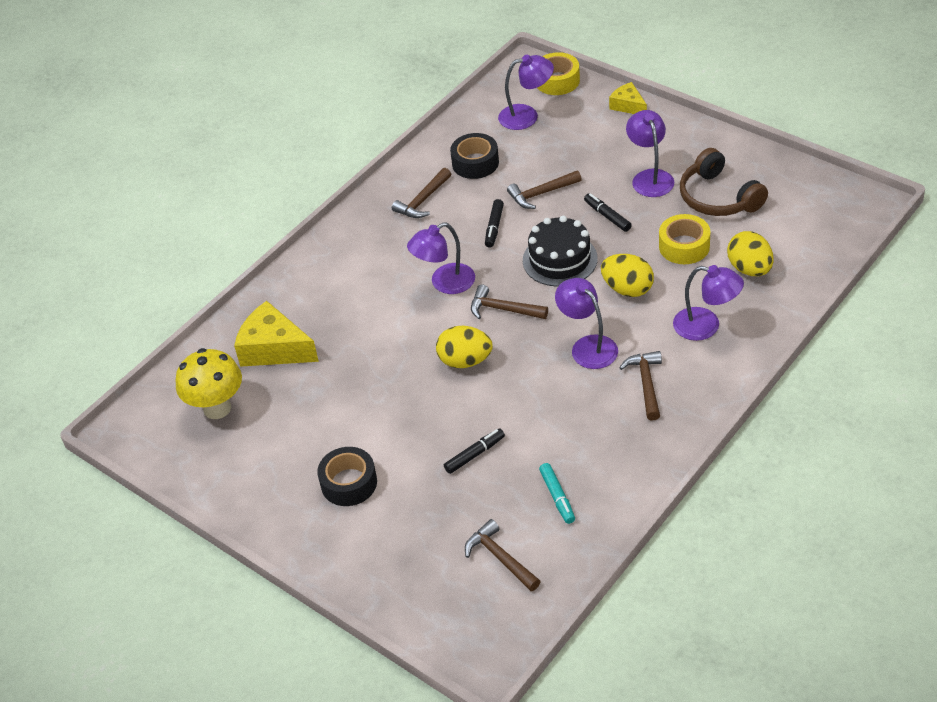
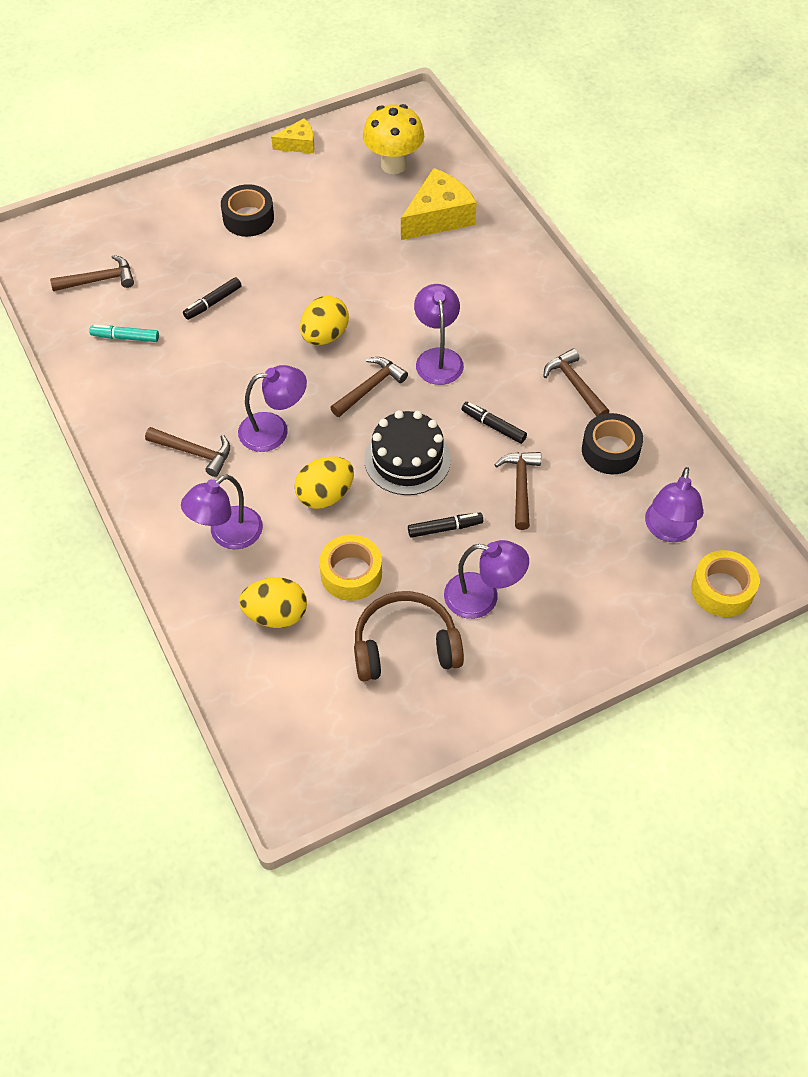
camera: 110 degrees right, 10 degrees up
(474, 455) = (213, 302): black marker -> black marker turned 60 degrees clockwise
(628, 105) = (629, 640): yellow cheese -> yellow cheese (298, 144)

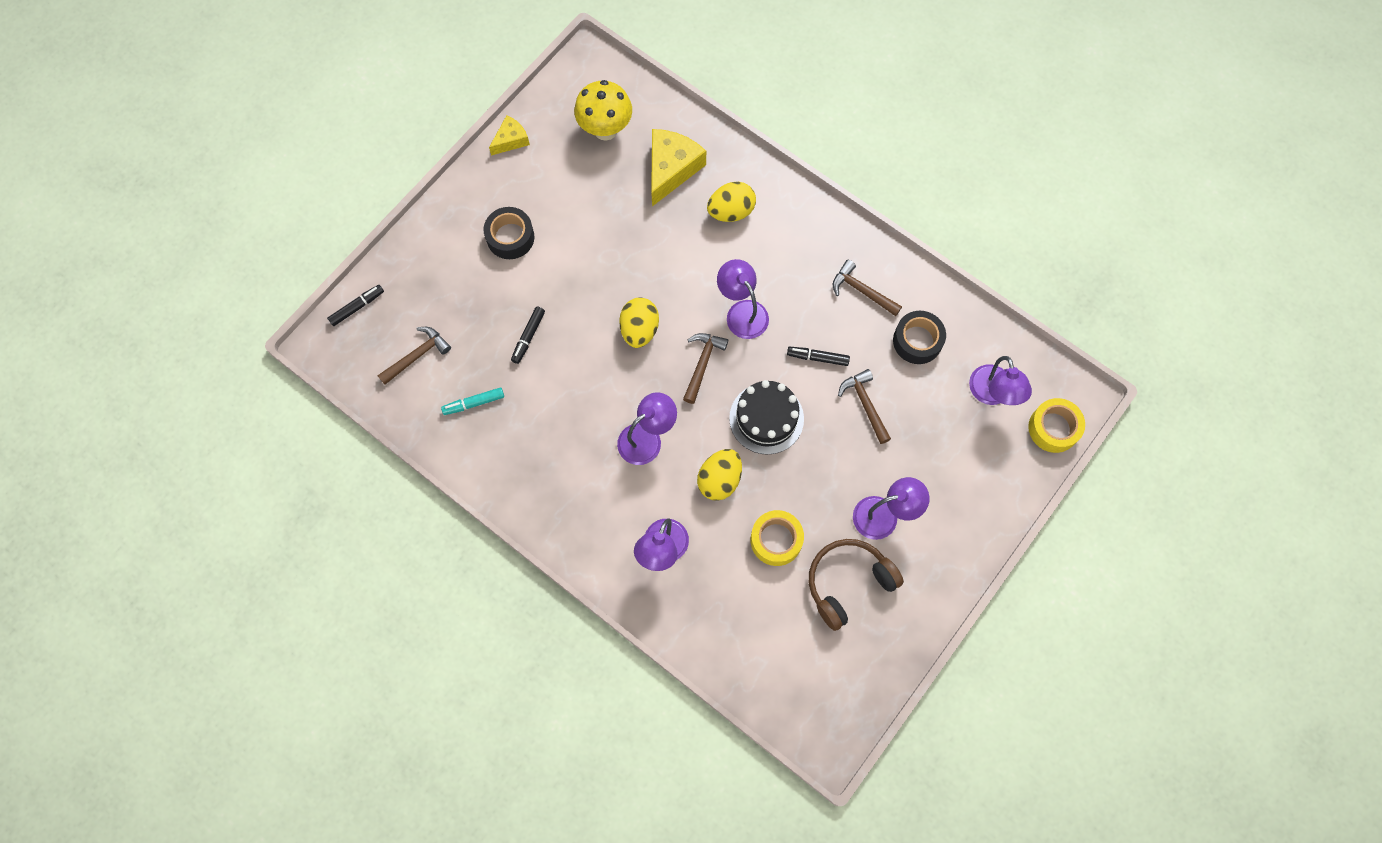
camera: 25 degrees left, 15 degrees up
(194, 452) = (594, 487): brown hammer -> none
(276, 615) = (738, 602): yellow egg -> yellow egg (731, 211)
(444, 528) = (826, 468): black marker -> black marker (357, 307)

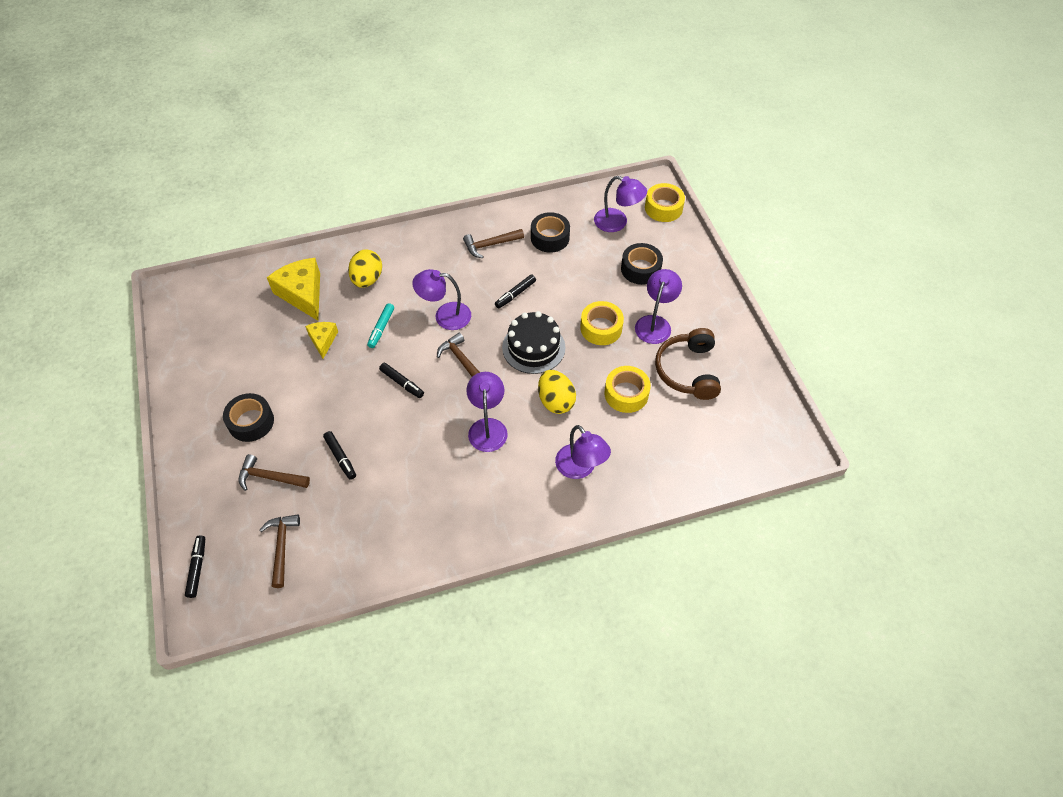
camera: 55 degrees left, 15 degrees down
(474, 403) = (359, 528): turquoise marker -> turquoise marker (381, 328)
(511, 140) = (176, 375): yellow cheese -> yellow cheese (323, 340)
(605, 129) = (232, 313): yellow mushroom -> none
(639, 330) = (402, 383): yellow egg -> black marker
(838, 466) = (601, 328): none -> yellow tape
(865, 404) = (570, 289): brown hammer -> brown hammer (270, 477)
(946, 457) = (640, 269): none -> black tape

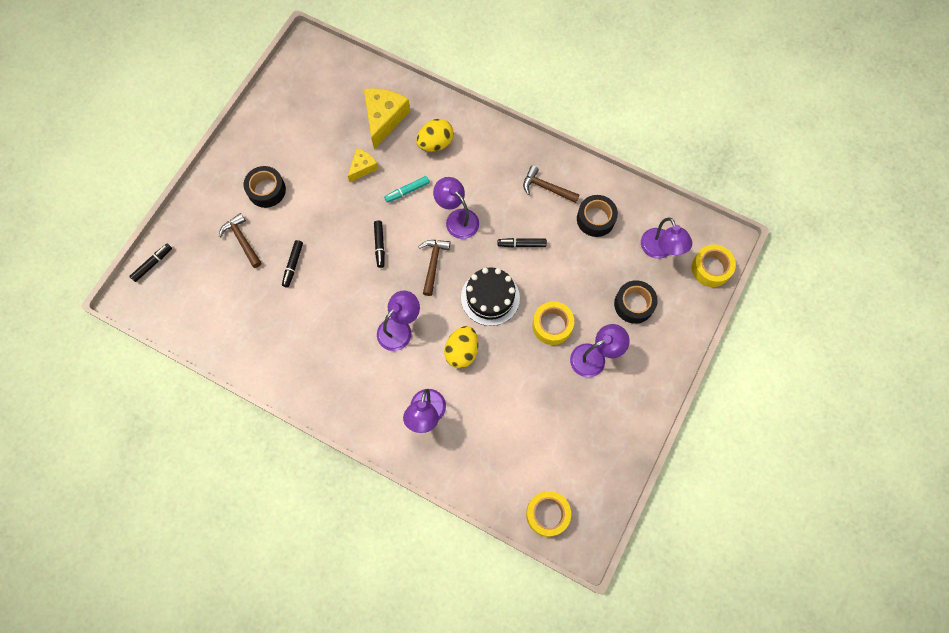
camera: 45 degrees right, 15 degrees up
(281, 547) = (206, 294): brown hammer -> none
(626, 394) = (514, 391): yellow tape -> yellow tape (547, 514)
(688, 371) = (576, 415): brown headphones -> none

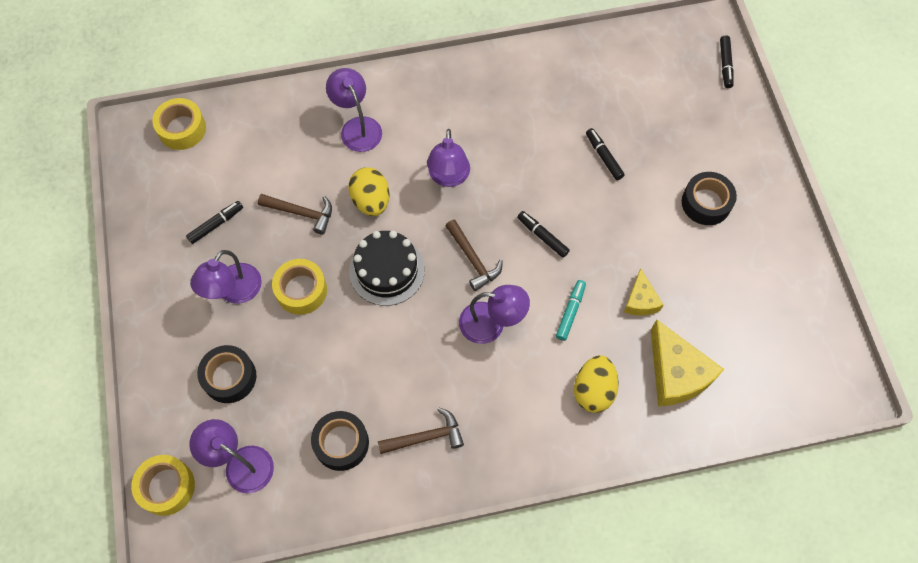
camera: 140 degrees right, 5 degrees down
(242, 240) = (674, 142): brown hammer -> brown hammer (301, 213)
(522, 244) = (400, 350): black marker -> black marker (216, 224)

